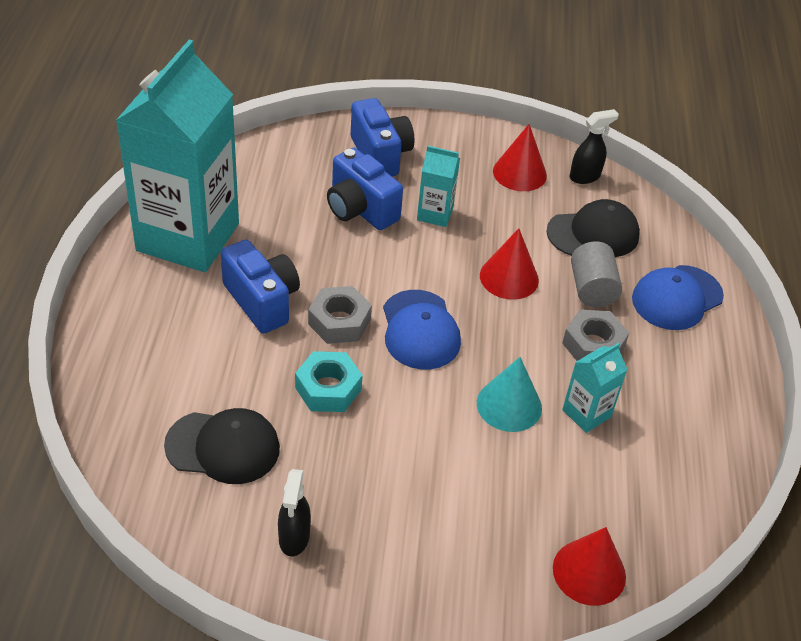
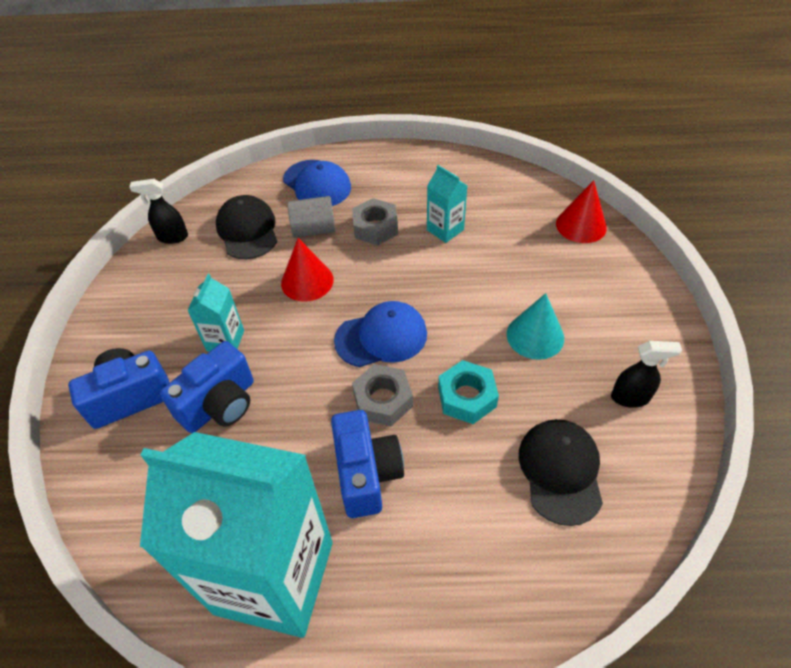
camera: 90 degrees left, 5 degrees up
(262, 301) = (366, 474): blue camera -> blue camera turned 120 degrees clockwise
(509, 405) = (450, 273): turquoise cone -> turquoise cone (535, 336)
(519, 173) = (165, 281): red cone -> none
(585, 176) = (172, 237): black spray bottle -> black spray bottle turned 60 degrees counterclockwise

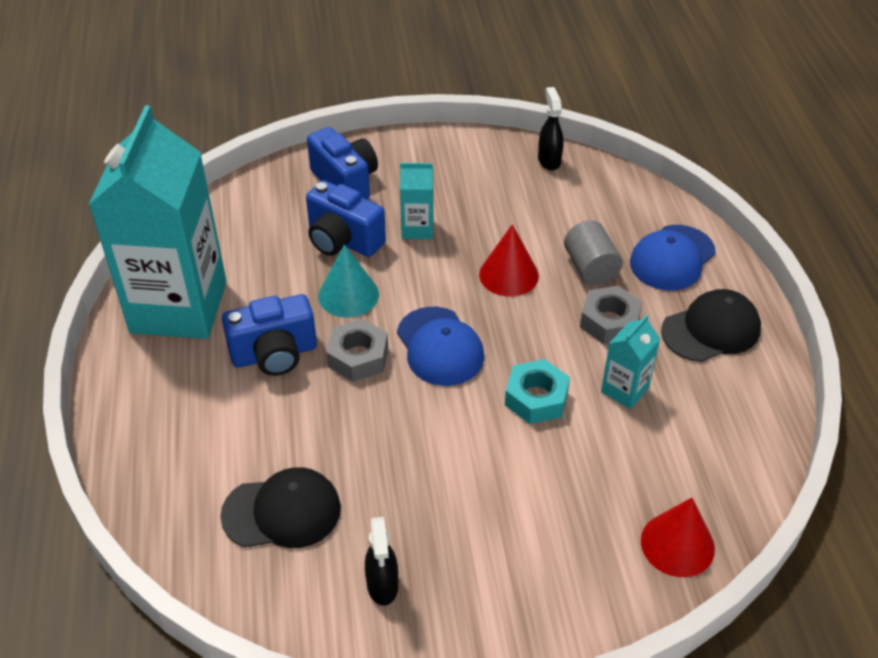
camera: 80 degrees right, 5 degrees down
(247, 230) = (574, 214): black cap -> black cap (711, 330)
(467, 397) = (368, 426): turquoise nut -> turquoise nut (536, 398)
(535, 336) = (463, 488): turquoise cone -> turquoise cone (348, 295)

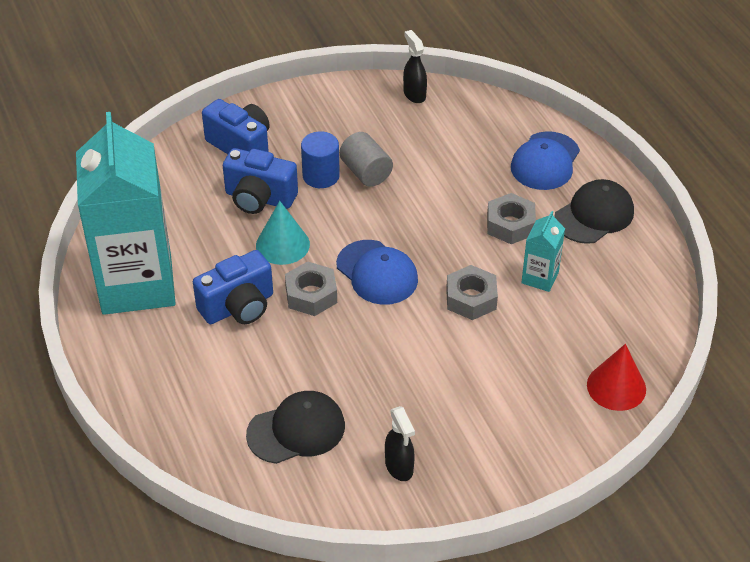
camera: 15 degrees left, 0 degrees up
(417, 228) = (321, 176): turquoise carton -> blue cylinder
(508, 275) = (413, 201): red cone -> none
(536, 398) = (471, 298): turquoise nut -> grey nut
(590, 268) = (480, 182): grey cylinder -> grey cylinder (366, 172)

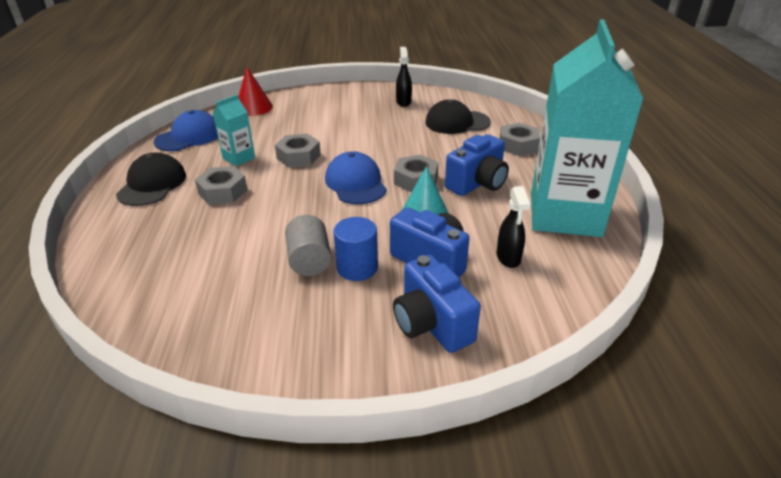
camera: 160 degrees left, 10 degrees down
(199, 395) = (518, 145): none -> grey nut
(238, 307) = (477, 183): blue camera -> blue camera turned 150 degrees clockwise
(414, 94) = (182, 340): black spray bottle -> black spray bottle (508, 258)
(545, 161) = (135, 231): blue cap -> blue cap (189, 136)
(594, 215) = (152, 184): black cap -> black cap turned 120 degrees clockwise

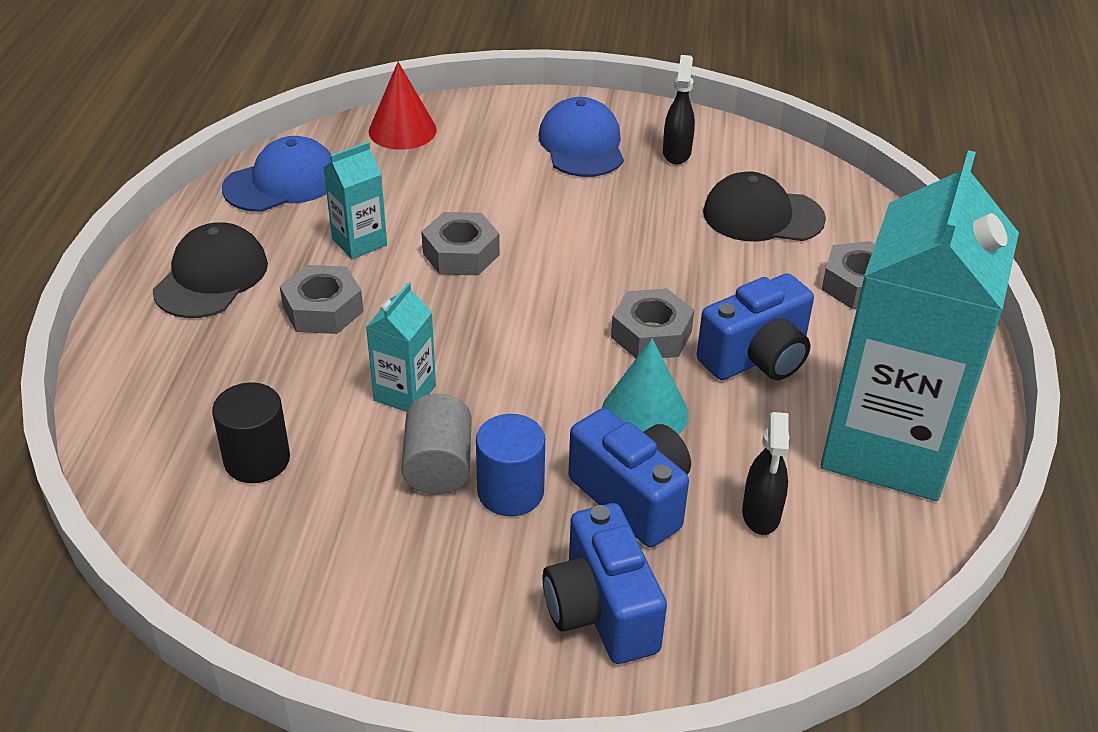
camera: 10 degrees right, 5 degrees up
(193, 273) = (257, 460): none -> black cylinder
(280, 226) = (405, 393): none -> turquoise carton
(355, 183) = (546, 325): blue cap -> blue cap (582, 145)

